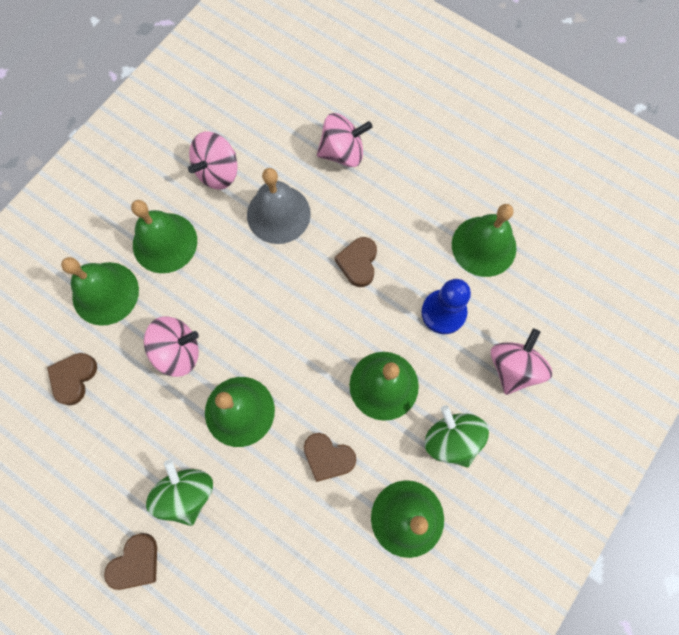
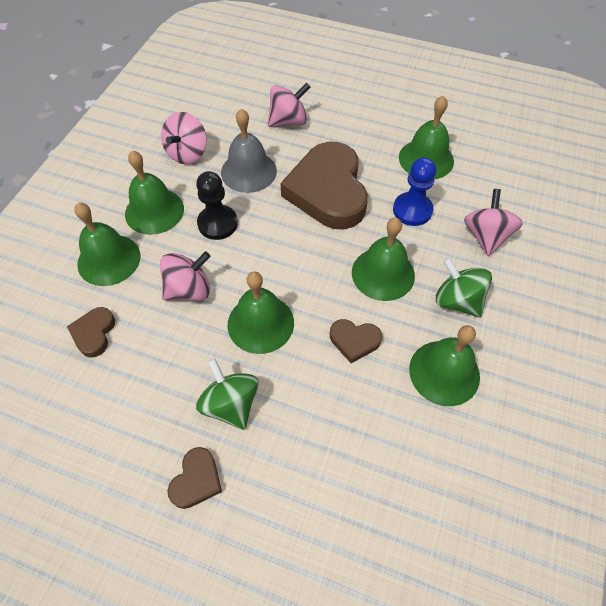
camera: 15 degrees left, 15 degrees down
(227, 276) = (217, 223): none -> black pawn
(358, 263) = (328, 191): brown heart -> brown heart, size x2.26

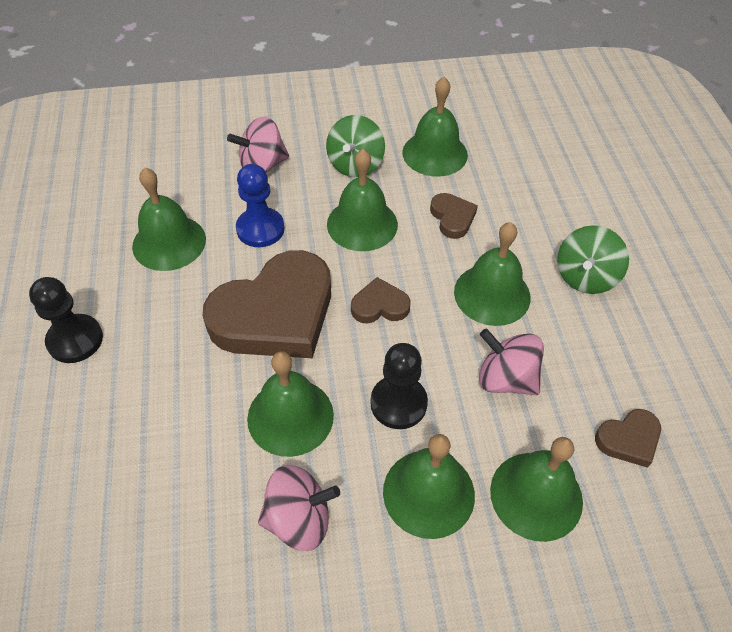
camera: 120 degrees left, 5 degrees down
(196, 480) = (662, 267): brown heart -> brown heart (380, 305)
(248, 171) = (290, 416): grey bell -> green bell
(288, 121) = (162, 418): pink spinning top -> none
(367, 101) = (75, 340): none -> black pawn

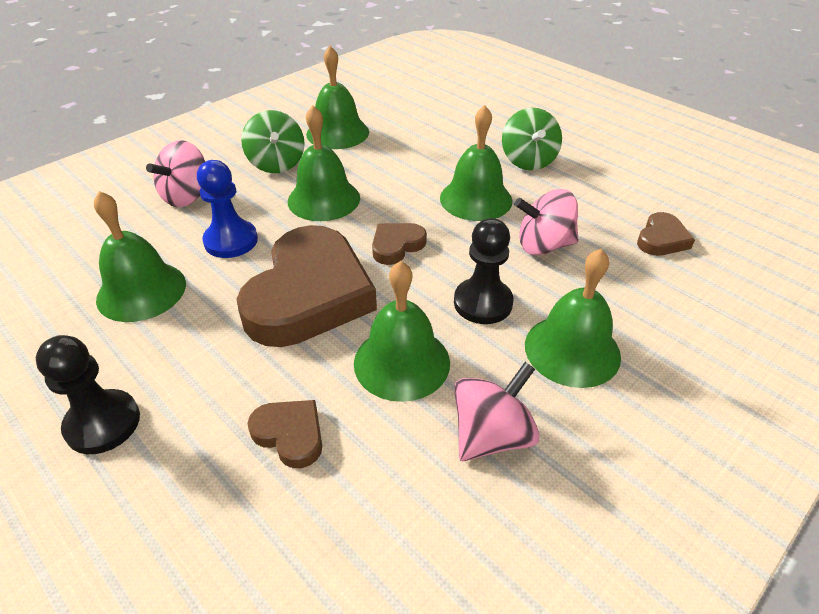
camera: 35 degrees left, 10 degrees down
(452, 218) = (394, 166): brown heart -> brown heart (290, 434)
(536, 495) = (645, 306): green bell -> none

